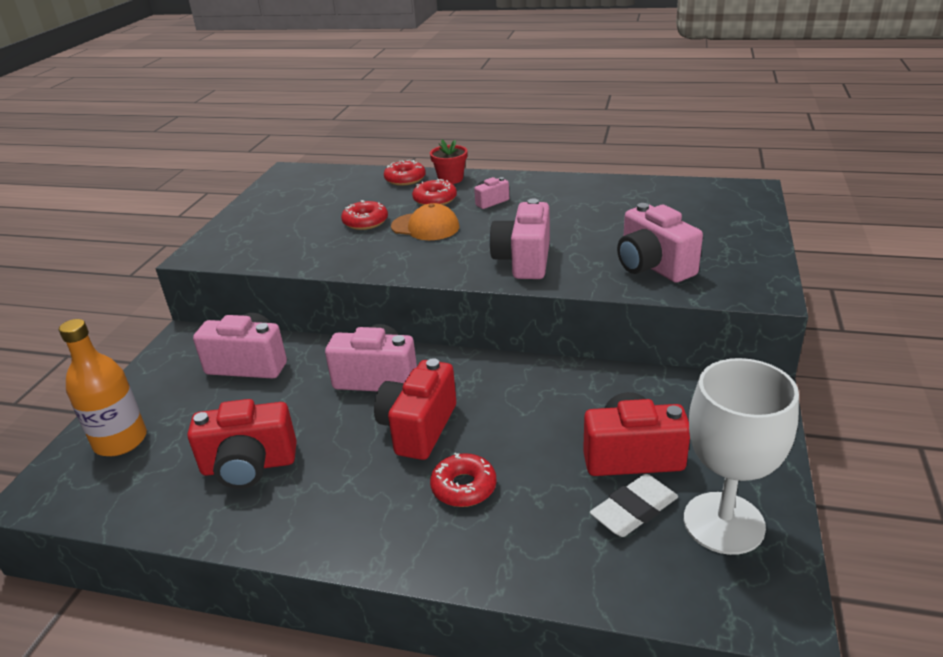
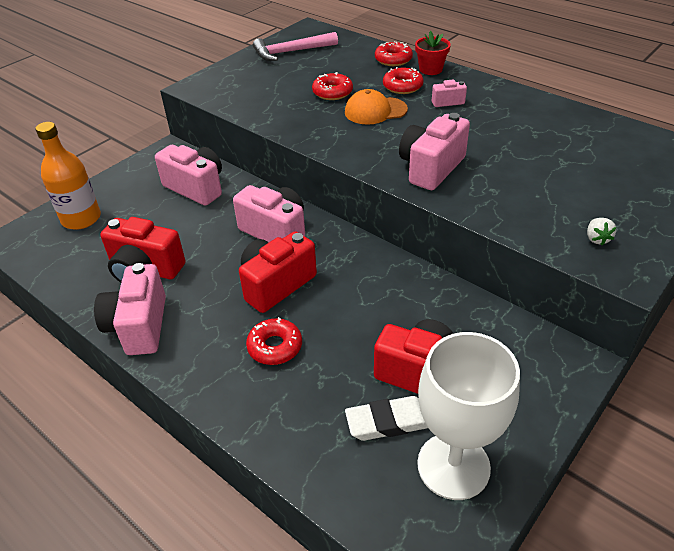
camera: 25 degrees right, 10 degrees up
(287, 196) = (291, 52): none -> pink hammer
(425, 227) = (375, 111): orange cap -> orange cap turned 120 degrees clockwise
(653, 266) = (540, 210): pink camera -> pink camera (139, 326)
(719, 275) = (597, 239): none -> white strawberry

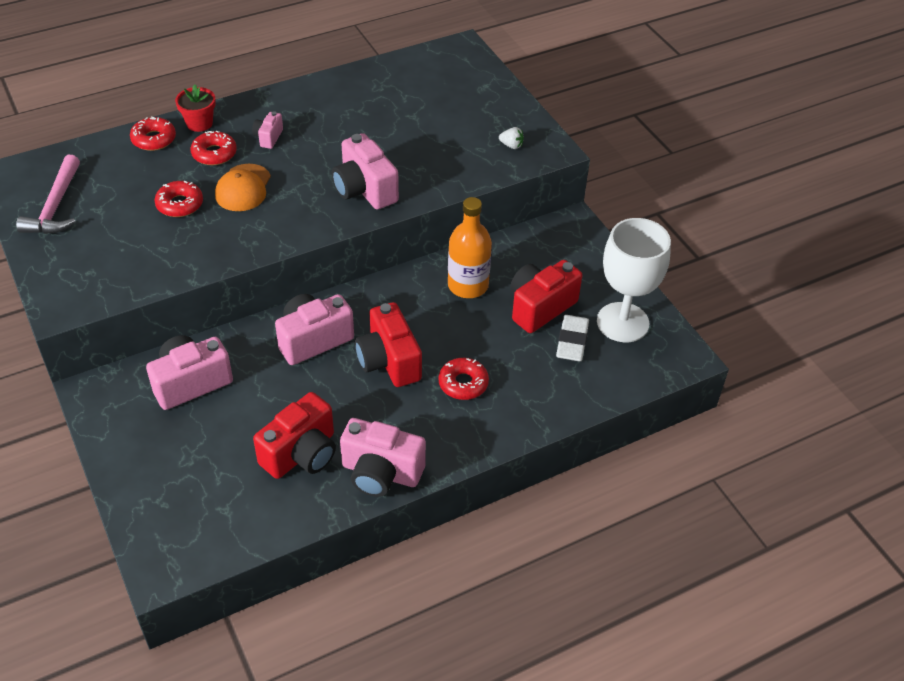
camera: 70 degrees left, 5 degrees up
(81, 219) = (170, 497): orange bottle -> orange bottle (468, 285)

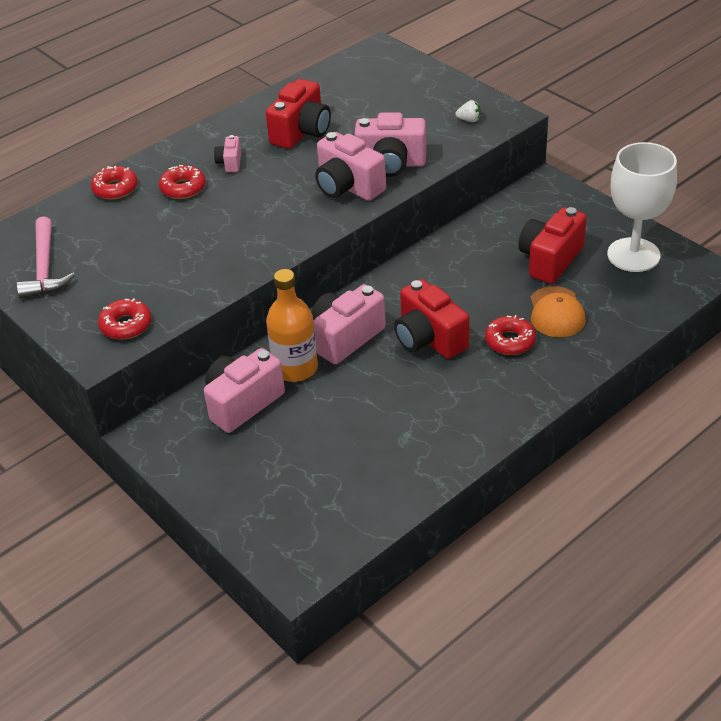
camera: 10 degrees left, 5 degrees down
(180, 204) = (171, 239): red donut -> red donut (126, 325)
(199, 123) = (154, 165): red flower pot -> none
(243, 188) = (227, 211): orange cap -> orange cap (556, 312)
(301, 453) = (384, 438): red camera -> red camera (301, 132)
(381, 473) = (469, 436): pink camera -> pink camera (391, 164)
(468, 285) = (472, 257): orange bottle -> orange bottle (295, 368)
(572, 341) = (594, 282): white eraser -> none

